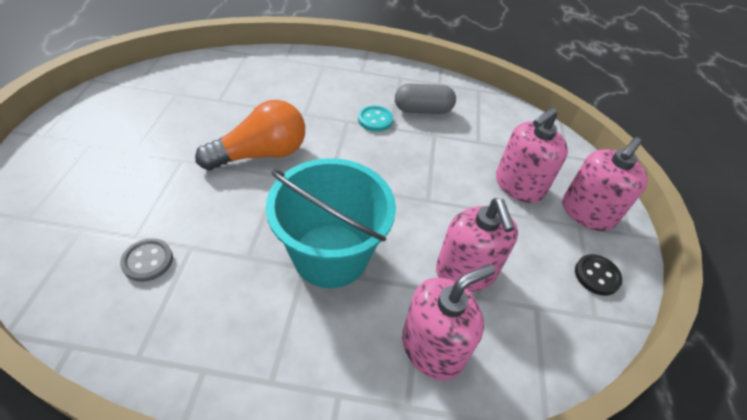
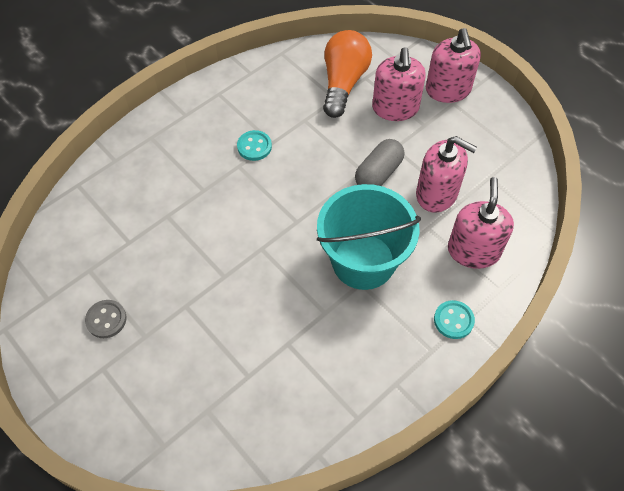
camera: 45 degrees left, 10 degrees up
(148, 261) = (278, 377): grey button -> grey button (106, 319)
(261, 154) = (226, 247): orange light bulb -> orange light bulb (343, 83)
(327, 381) = (453, 320): none -> turquoise button
(423, 110) = (271, 107): grey capsule -> grey capsule (378, 173)
(597, 276) = (494, 127): black button -> none

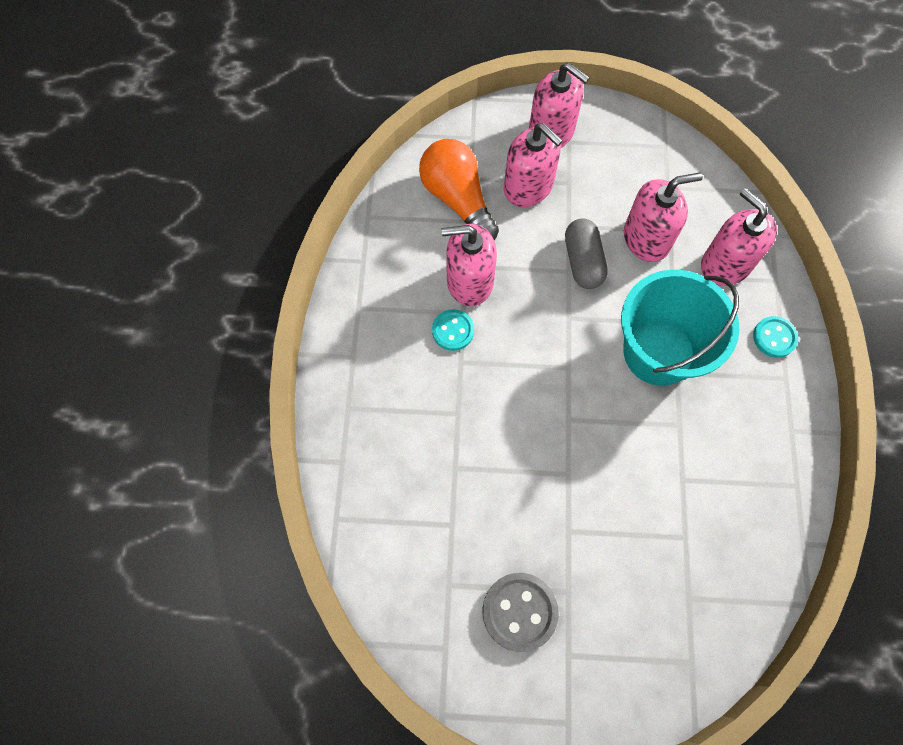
camera: 45 degrees left, 10 degrees up
(106, 319) = (519, 612): grey button -> grey button, size x1.56
(296, 129) = (469, 281): none -> pink soap dispenser

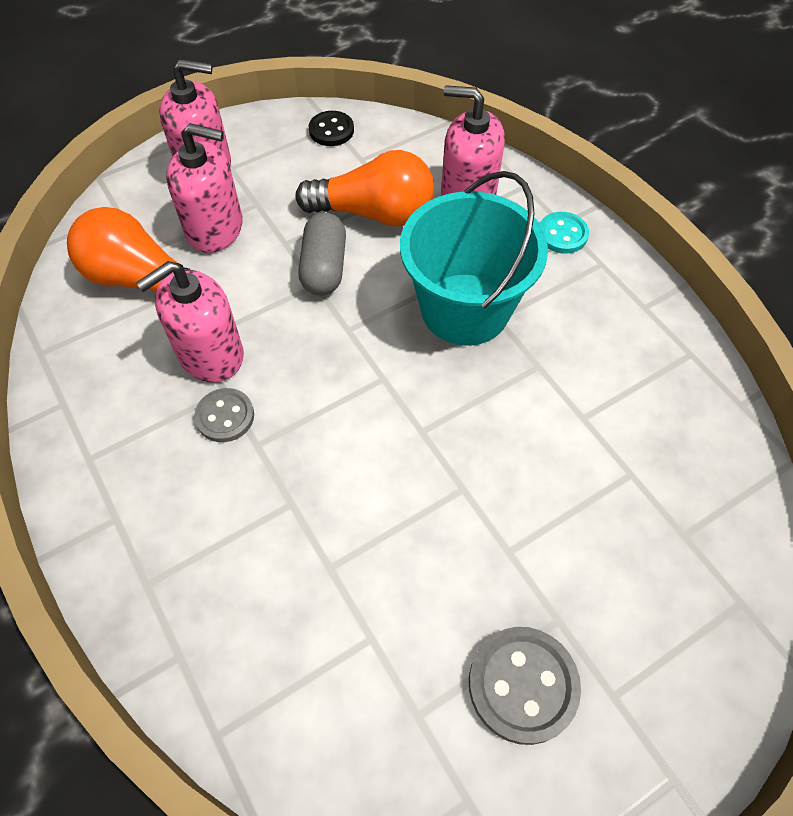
camera: 35 degrees left, 10 degrees down
(453, 331) = (225, 416): turquoise button -> grey button
(583, 261) = (324, 267): grey capsule -> grey capsule turned 45 degrees clockwise
(646, 238) = (374, 213): pink soap dispenser -> orange light bulb
(661, 150) = (331, 130): none -> black button

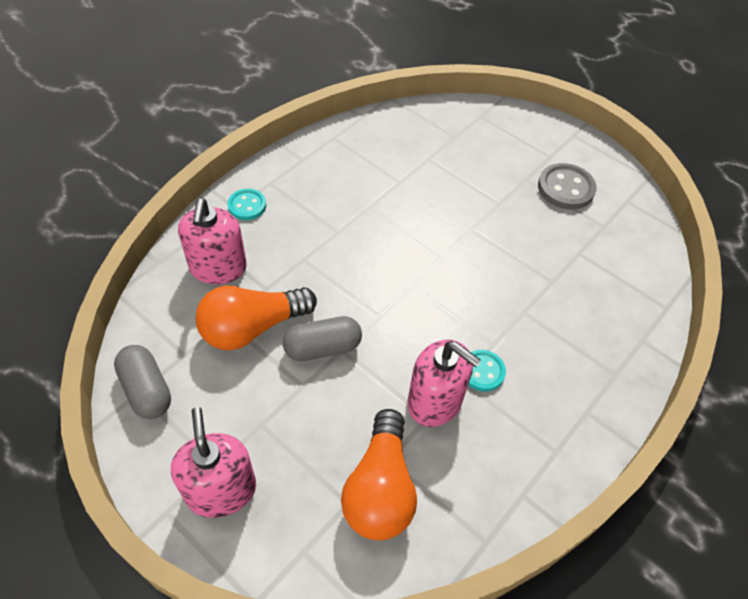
camera: 110 degrees left, 5 degrees down
(215, 228) = (301, 449): pink soap dispenser -> none
(225, 416) = (482, 371): grey button -> turquoise button
(331, 130) = (147, 390): black button -> grey capsule
(374, 213) = (252, 327): orange light bulb -> orange light bulb turned 105 degrees counterclockwise
(465, 309) = (335, 250): turquoise bucket -> none

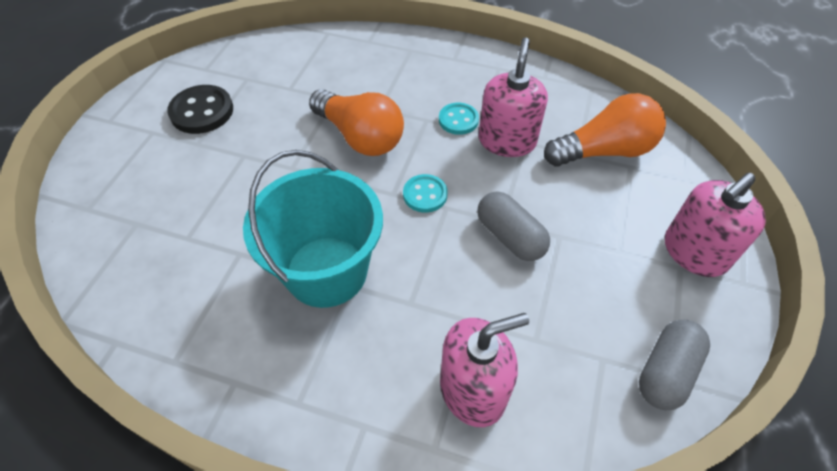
camera: 110 degrees left, 0 degrees up
(247, 206) = (354, 411): turquoise button -> turquoise button (425, 195)
(252, 327) = (528, 309): orange light bulb -> orange light bulb (360, 137)
(357, 221) = (326, 271): none -> turquoise bucket
(565, 188) = (202, 111): grey button -> black button

